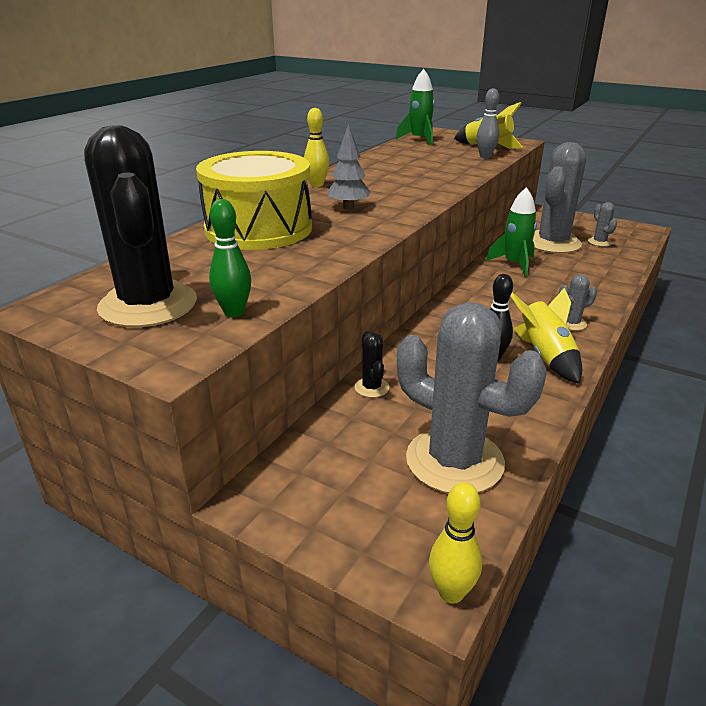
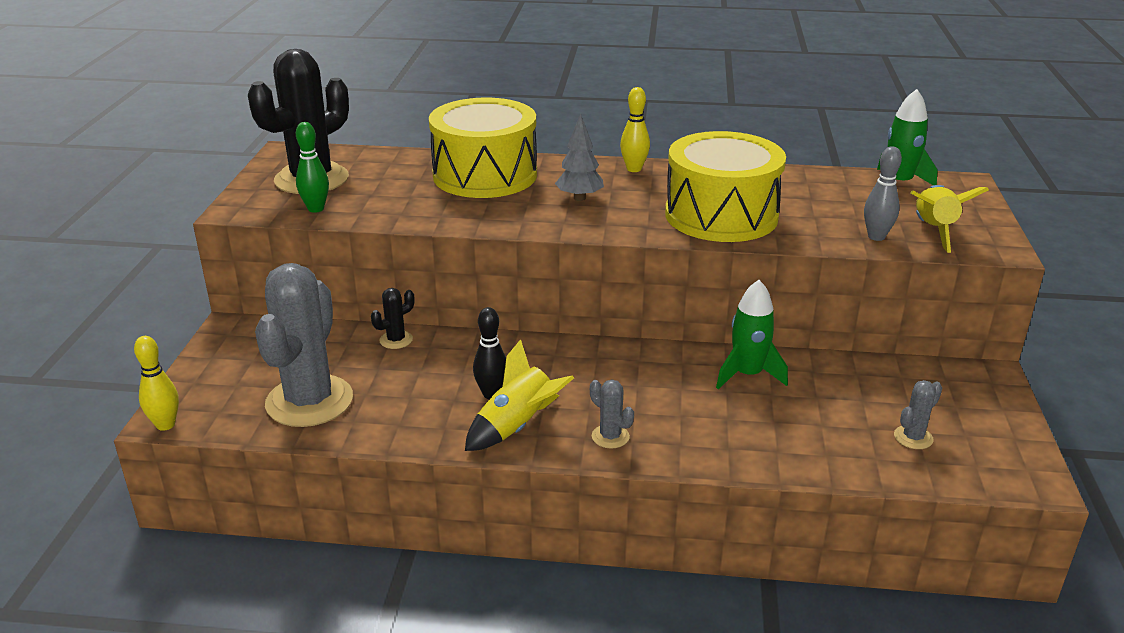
camera: 65 degrees right, 0 degrees up
(422, 179) = (721, 215): none -> yellow drum
(552, 243) = (859, 396): grey cactus -> none

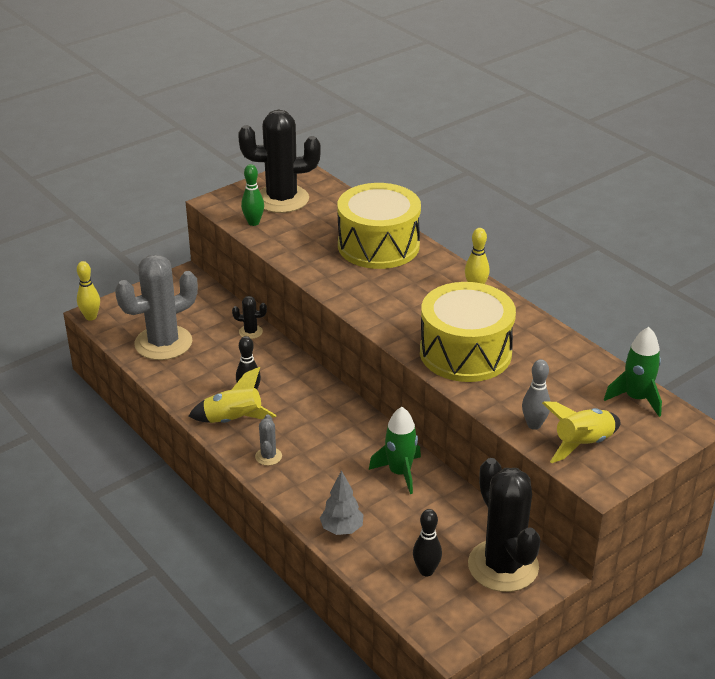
camera: 45 degrees right, 5 degrees up
(579, 198) = (403, 292): grey tree -> grey tree (342, 529)
(913, 437) = (426, 571): grey cactus -> black bowling pin
(952, 392) = (503, 566): none -> black cactus

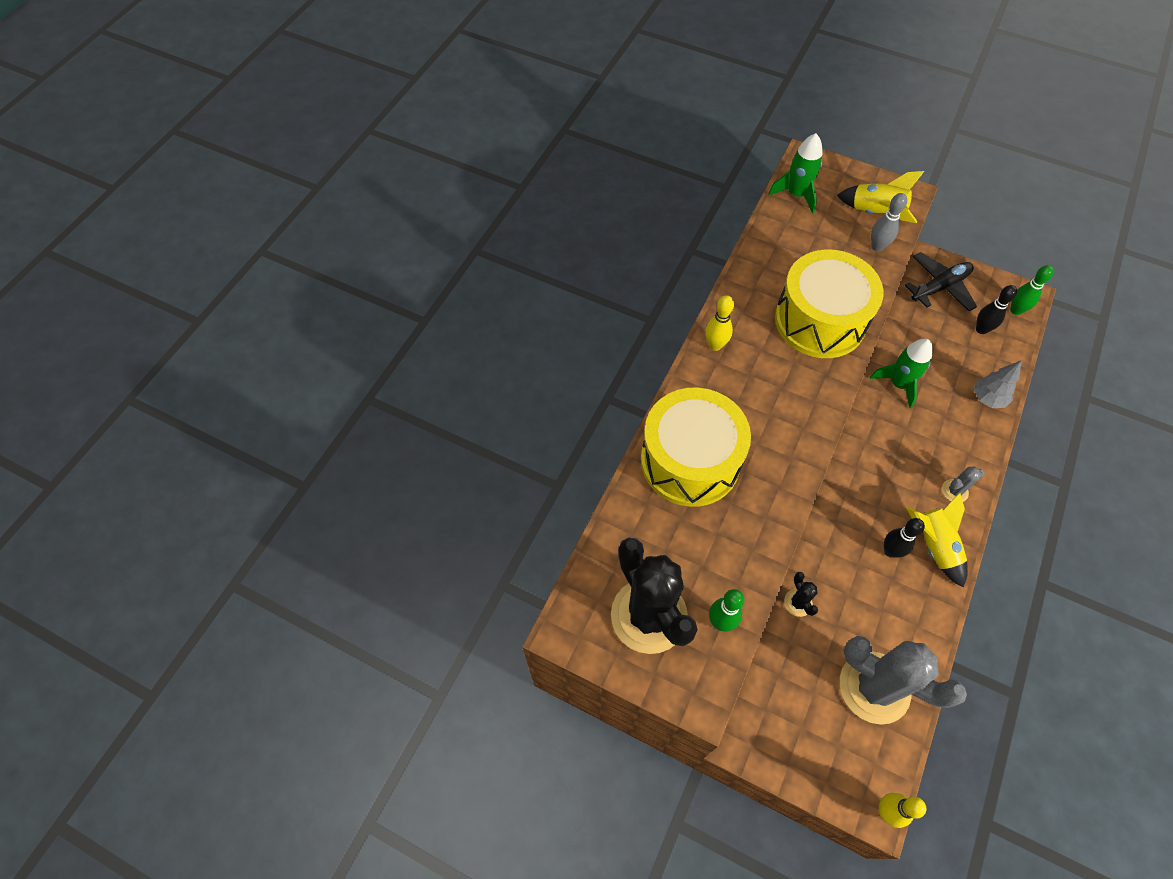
camera: 115 degrees left, 25 degrees up
(435, 616) = (1015, 310): none -> green bowling pin
(503, 566) = (939, 287): black cactus -> black plane

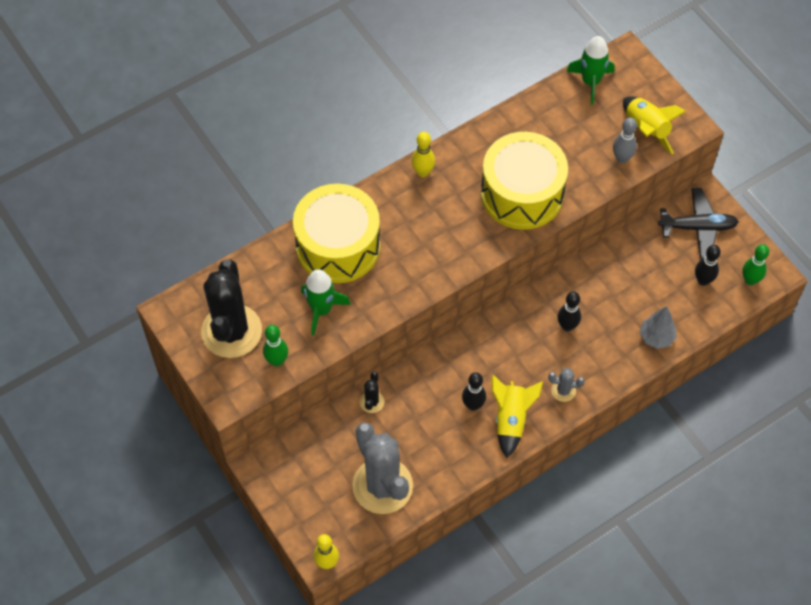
camera: 30 degrees right, 0 degrees up
(898, 384) = (589, 288): green rocket -> green rocket (321, 310)
(909, 428) = (567, 326): none -> black bowling pin

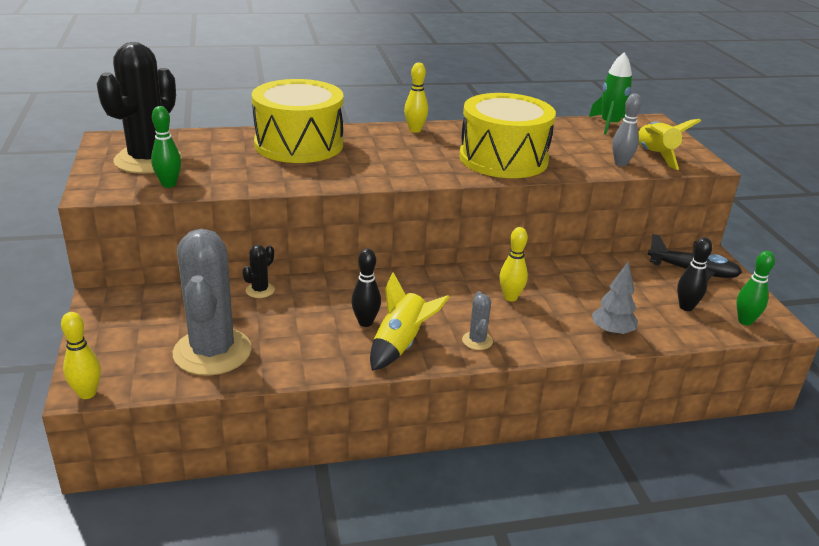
camera: 20 degrees right, 30 degrees down
(321, 310) = (245, 169): green rocket -> none
(563, 391) = (477, 341): grey cactus -> grey cactus turned 60 degrees clockwise
(567, 326) = (510, 297): black bowling pin -> yellow bowling pin

